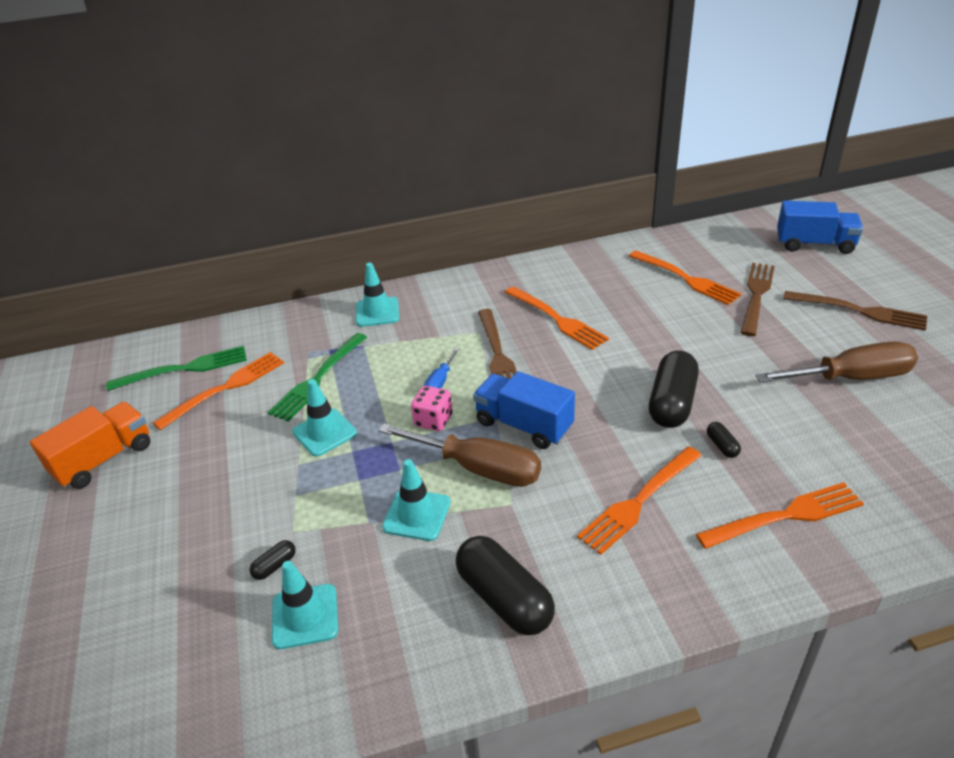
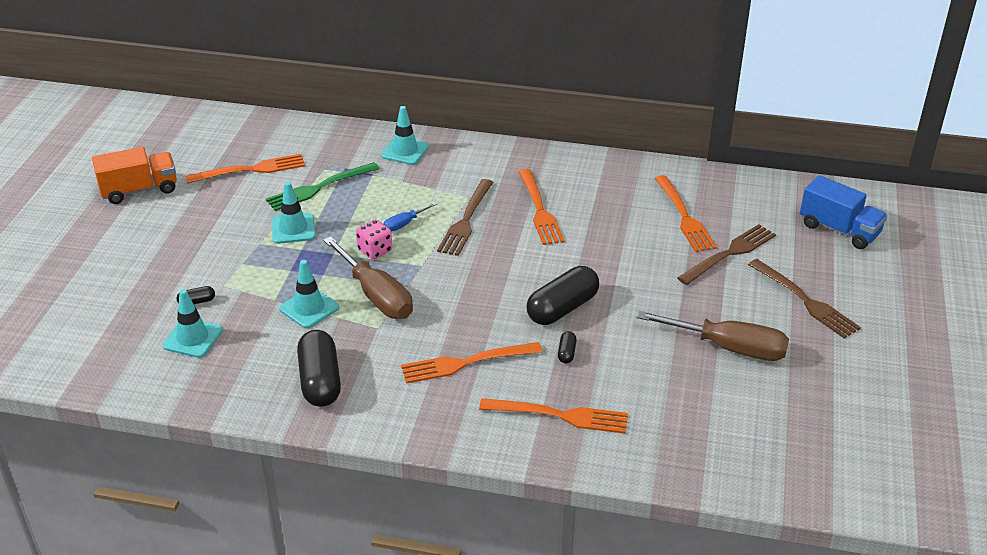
camera: 25 degrees right, 0 degrees up
(184, 369) = (233, 144): green fork -> none
(524, 425) = (436, 279): blue truck -> none

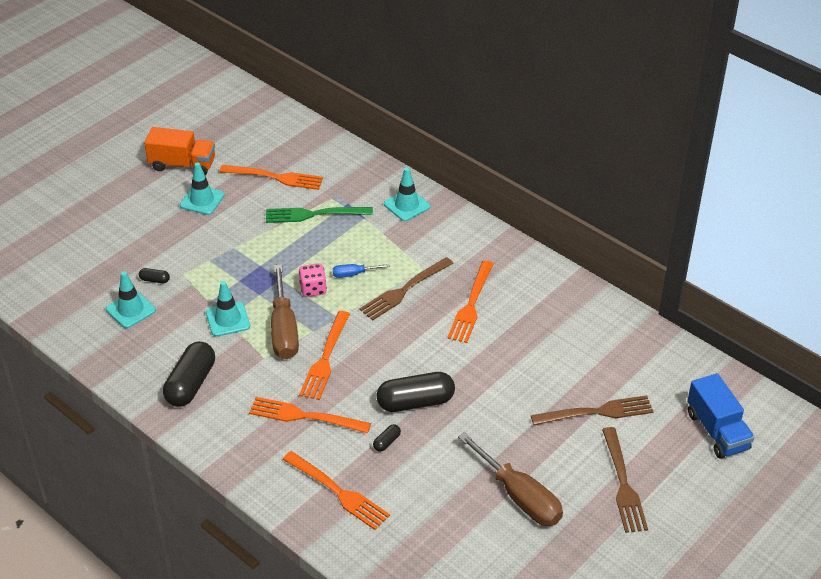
camera: 30 degrees right, 5 degrees up
(293, 229) = (267, 244): turquoise traffic cone -> turquoise traffic cone (202, 200)
(684, 216) = (588, 361): orange fork -> orange fork (325, 358)

